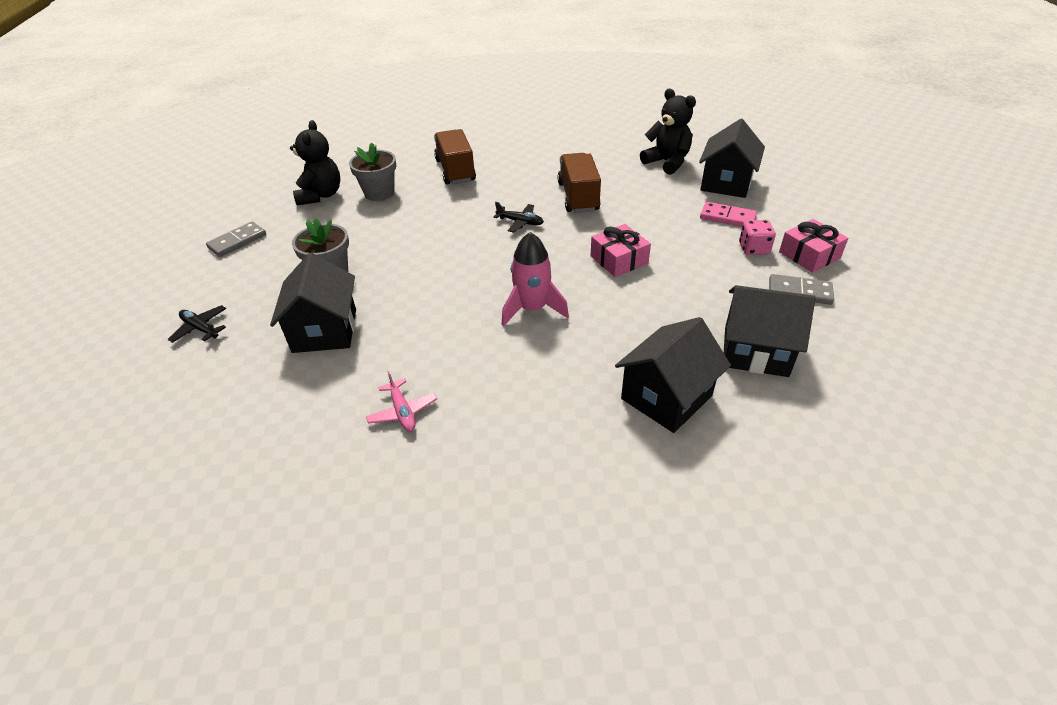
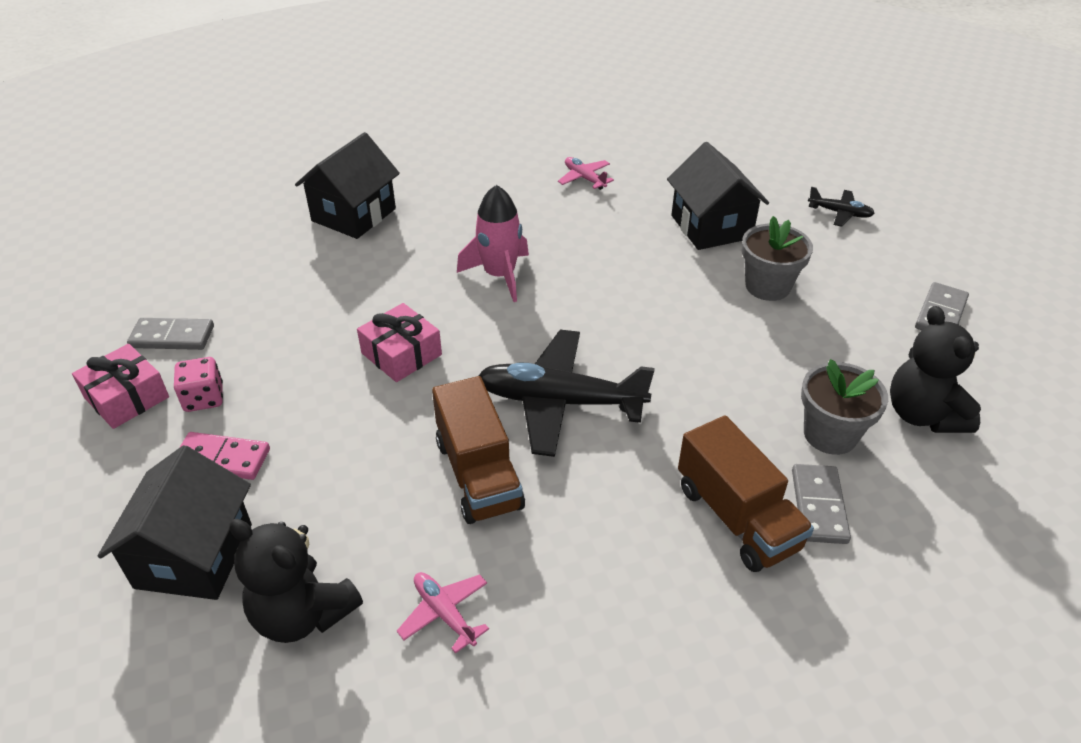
camera: 165 degrees right, 0 degrees up
(413, 170) = (818, 506): none -> grey domino
(520, 222) = (560, 402): black plane -> black plane, size x2.10
(603, 157) = (444, 613): none -> pink plane
(755, 351) = (256, 263): black house -> none

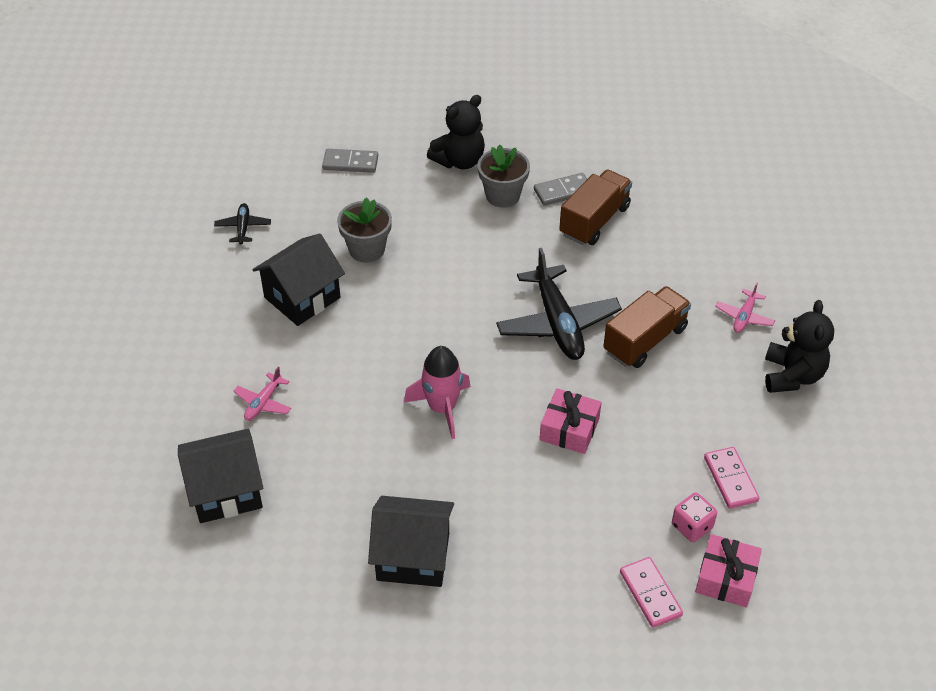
camera: 115 degrees left, 5 degrees up
(172, 337) = (650, 594): grey domino -> pink domino
(194, 555) = (801, 447): black house -> black house (226, 491)

